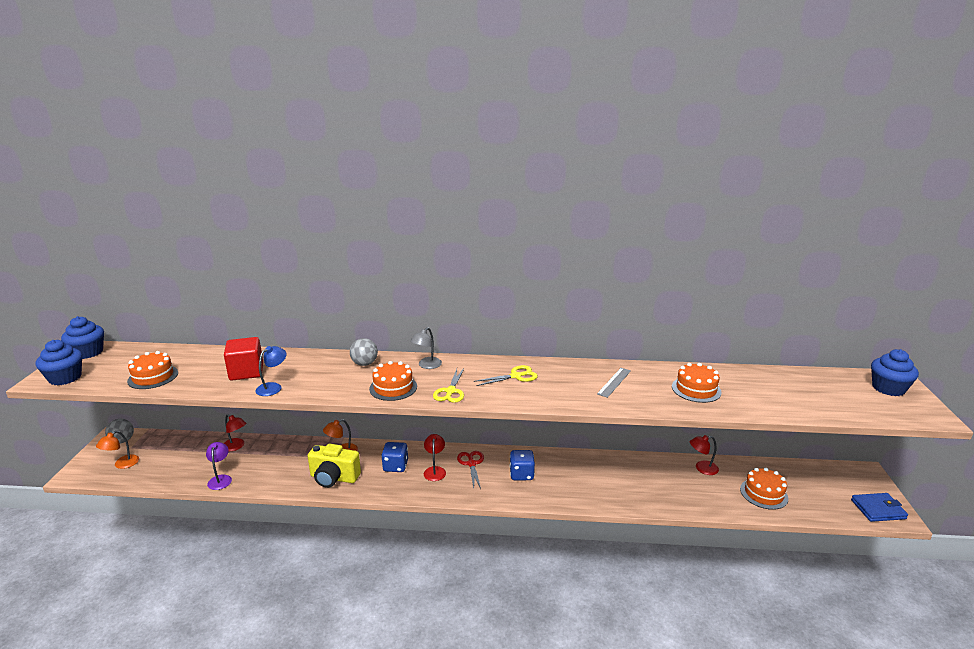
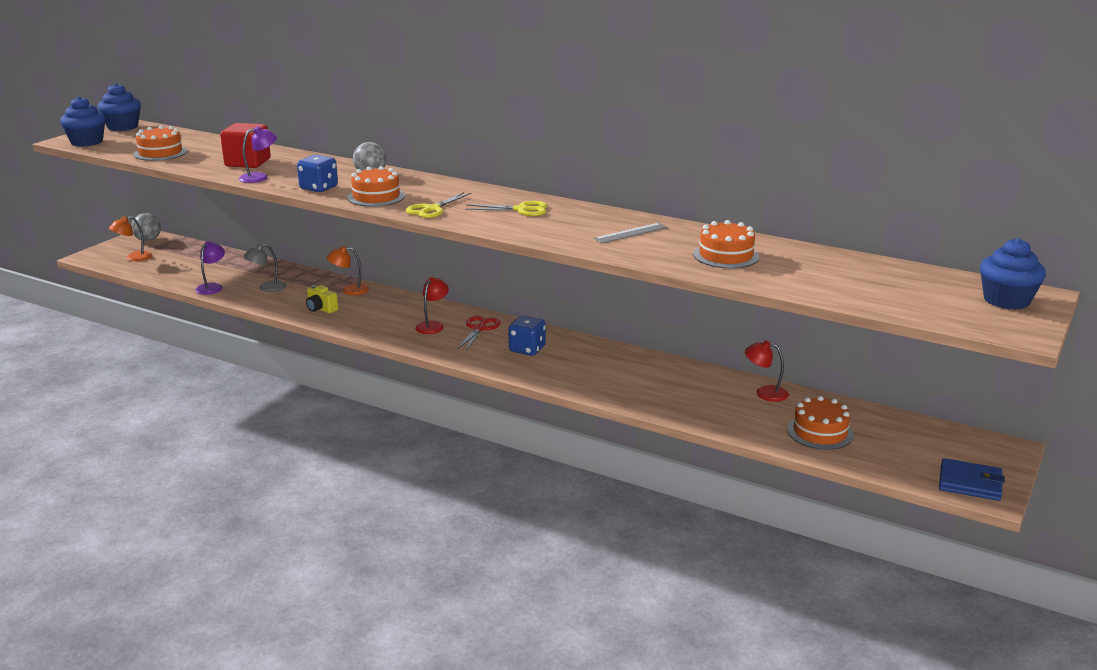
camera: 25 degrees right, 0 degrees up
(236, 446) = (248, 265): red lamp -> none
(273, 387) = (259, 177): blue lamp -> purple lamp
(334, 478) = (321, 309): yellow camera -> yellow camera, size x0.56
(395, 466) = (393, 313): blue dice -> blue dice (319, 188)
(426, 365) = (434, 186): grey lamp -> grey lamp (267, 288)

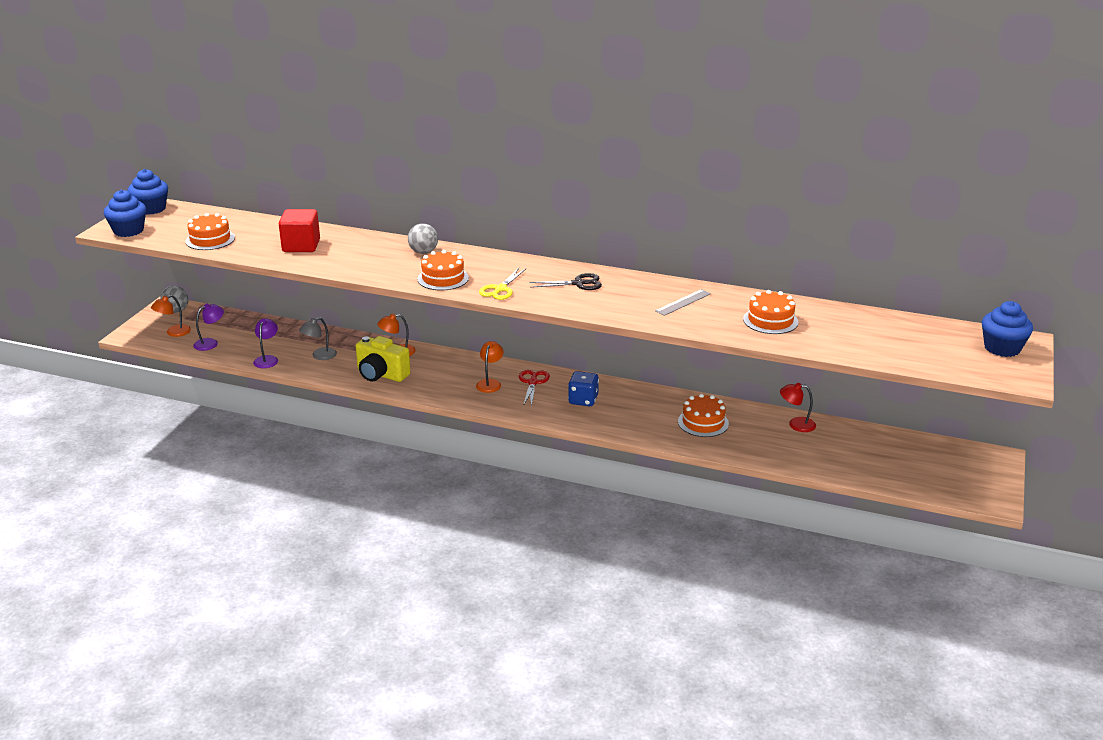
camera: 10 degrees left, 5 degrees up
(259, 177) = (323, 263): purple lamp -> purple lamp (210, 343)
(319, 188) = (385, 272): blue dice -> none
(321, 309) = (381, 374): yellow camera -> yellow camera, size x1.78
(432, 325) = (490, 383): red lamp -> orange lamp
(521, 210) = (578, 283): yellow scissors -> black scissors
(820, 432) = (851, 457): orange cake -> orange cake (703, 422)
(970, 483) = (977, 492): blue wallet -> none

